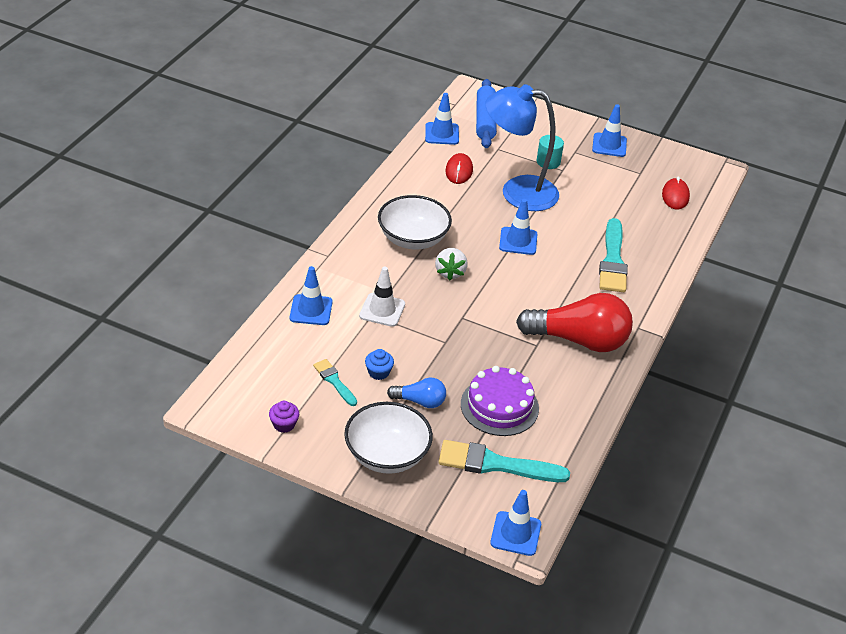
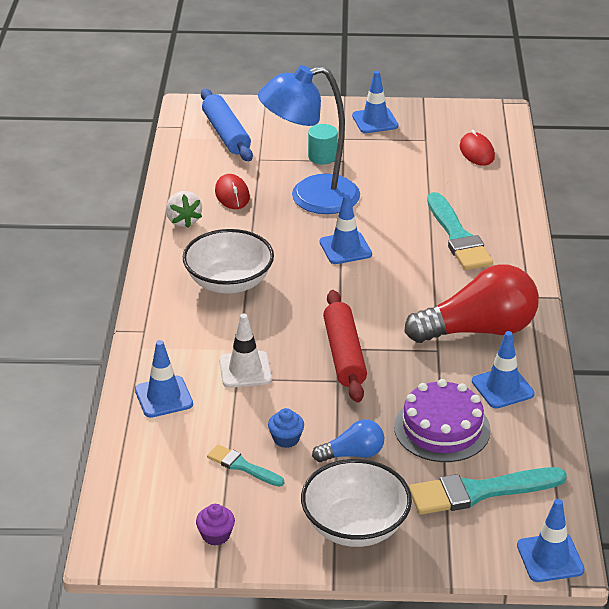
camera: 20 degrees left, 5 degrees down
(442, 134) = (187, 161): blue traffic cone -> blue traffic cone (502, 388)
(450, 272) = (294, 304): white strawberry -> white strawberry (183, 221)
(462, 324) = (344, 354): none -> red rolling pin

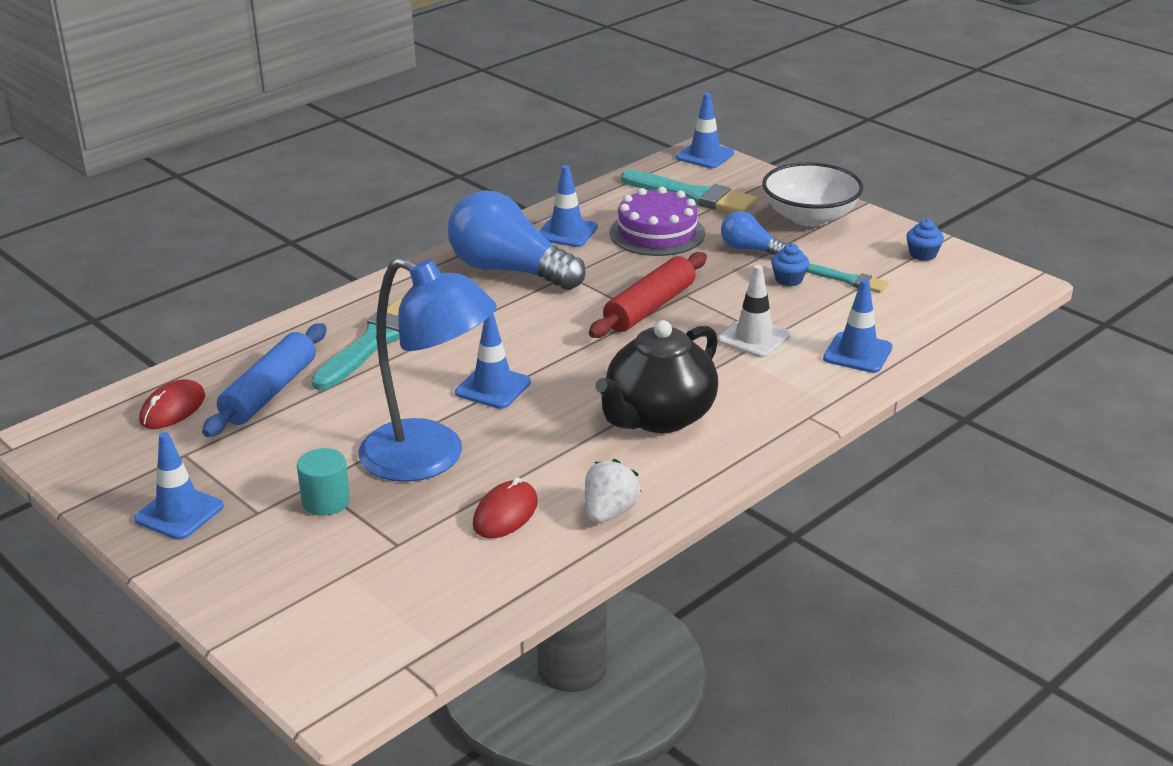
camera: 135 degrees left, 5 degrees down
(216, 535) = (922, 254): purple cupcake -> blue cupcake
(226, 134) = (372, 611): blue rolling pin -> blue rolling pin (270, 392)
(229, 282) = (659, 417): white bowl -> black teapot
(242, 466) = (849, 280): turquoise brush -> turquoise brush turned 45 degrees counterclockwise
(478, 330) = (509, 270): red light bulb -> blue light bulb

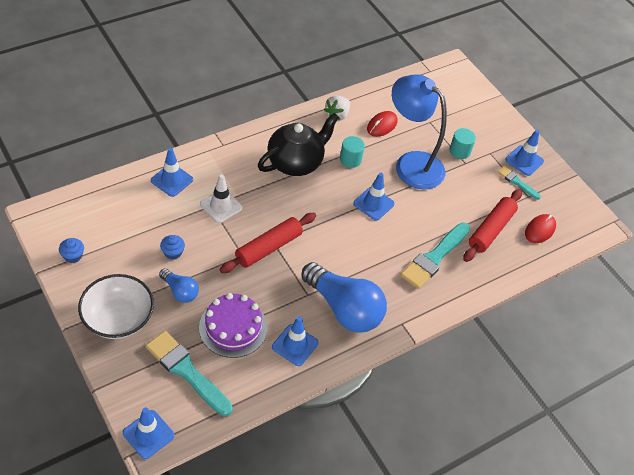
camera: 175 degrees left, 20 degrees up
(270, 392) = (490, 230): blue rolling pin -> red rolling pin
(555, 442) = (350, 159): none -> turquoise cylinder
(849, 280) = (136, 242): turquoise brush -> turquoise brush (517, 182)

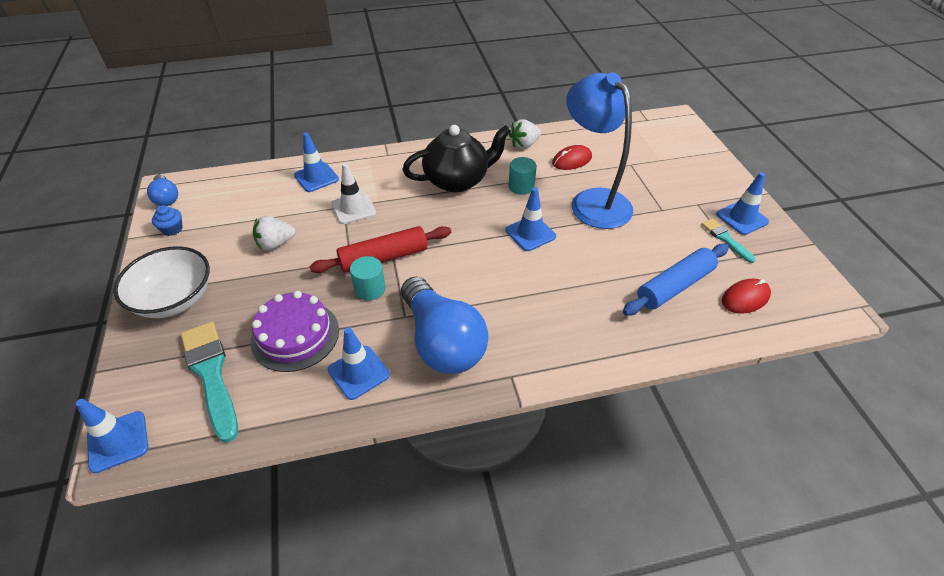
camera: 25 degrees right, 5 degrees down
(173, 252) = (275, 244): blue cupcake -> white strawberry
(180, 291) = (259, 284): blue light bulb -> blue light bulb (166, 198)
(434, 257) = (586, 305): turquoise brush -> none
(459, 151) = (658, 197): turquoise cylinder -> turquoise cylinder (370, 289)
(490, 230) = (674, 286): red rolling pin -> blue rolling pin

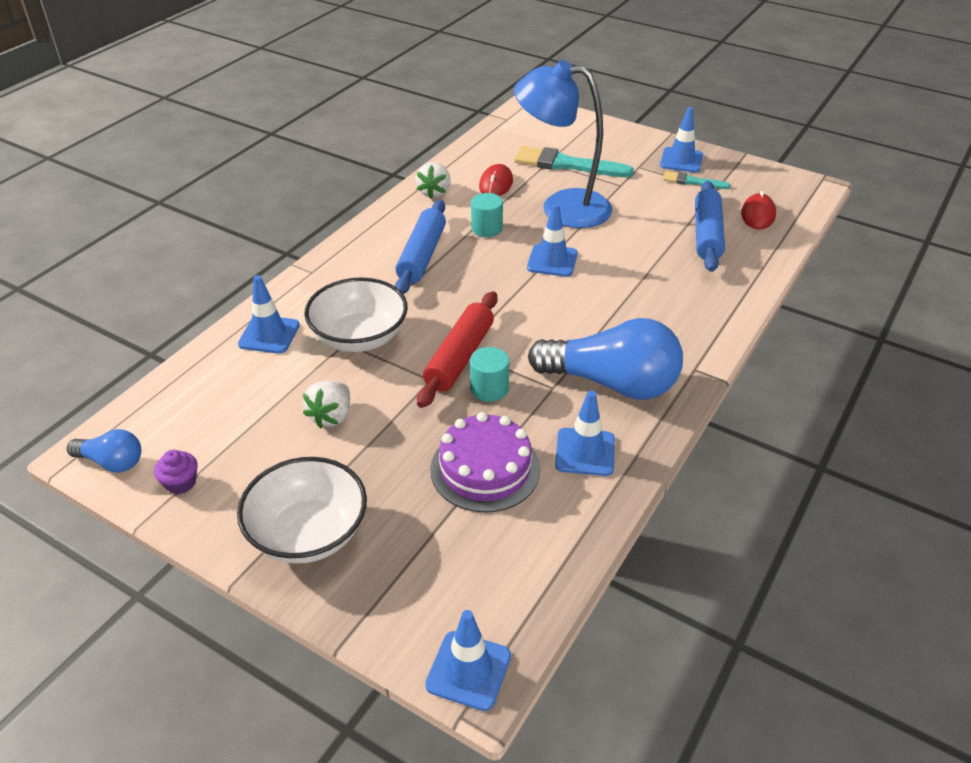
camera: 45 degrees left, 5 degrees down
(172, 229) = (181, 483): blue cupcake -> purple cupcake
(211, 374) = (461, 555): turquoise brush -> turquoise brush (566, 164)
(353, 208) = (359, 337): white traffic cone -> white bowl
(457, 180) = (421, 255): black teapot -> blue rolling pin

